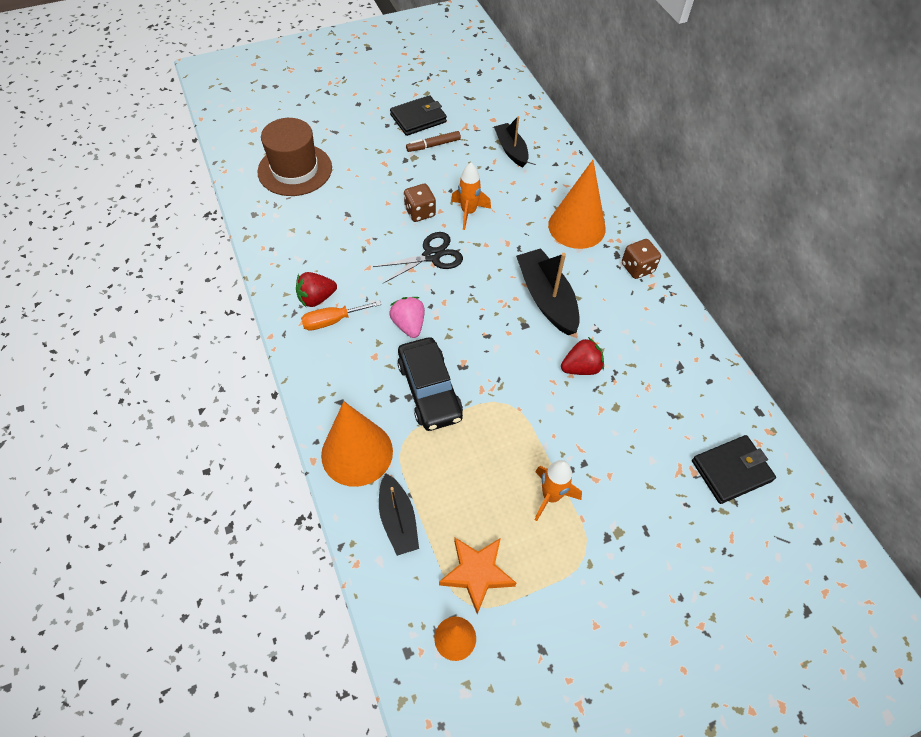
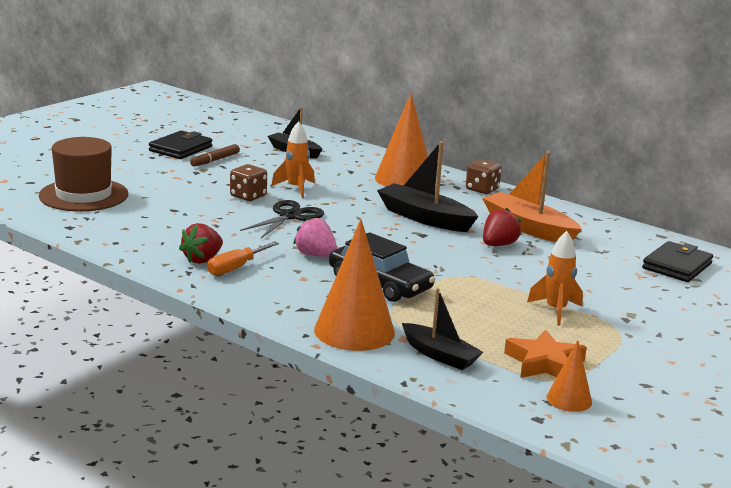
camera: 30 degrees left, 35 degrees down
(632, 349) = (528, 228): none -> orange boat

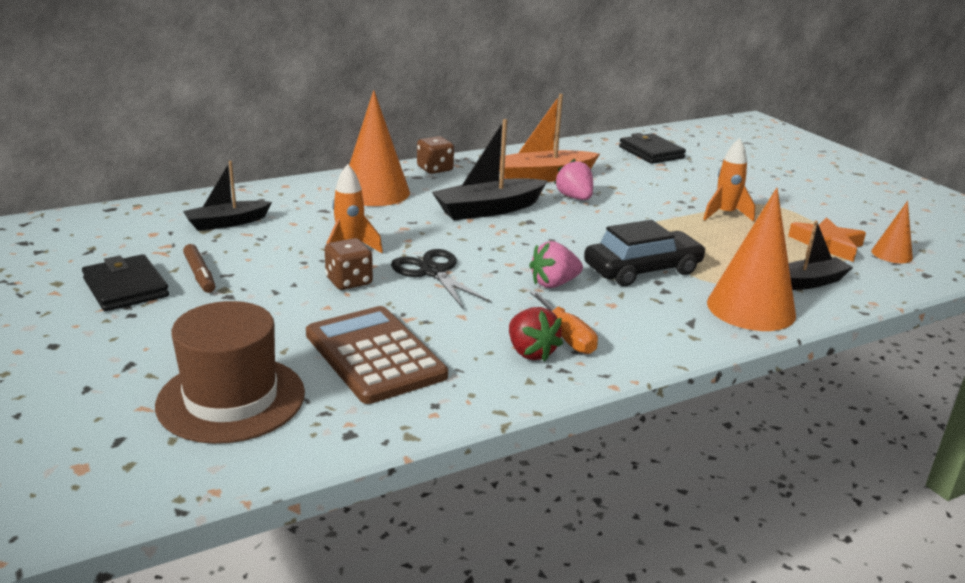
camera: 65 degrees left, 5 degrees up
(159, 218) = (375, 355): none -> brown calculator
(498, 245) = (574, 198): red strawberry -> pink strawberry

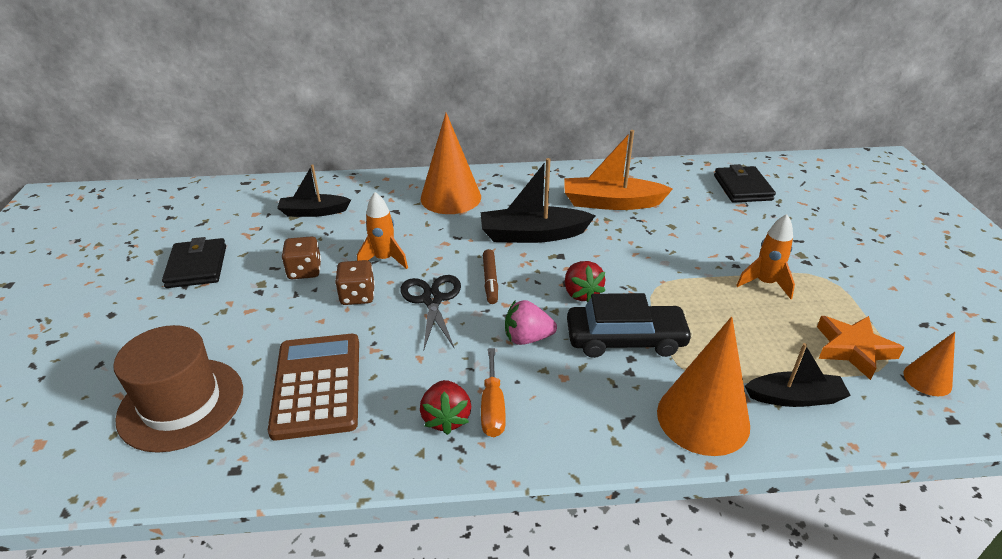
camera: 25 degrees right, 10 degrees up
(200, 274) = (255, 264): brown marker -> brown marker (490, 281)
(435, 169) = (520, 178): brown dice -> brown dice (305, 271)
(574, 198) = (623, 234): pink strawberry -> none
(574, 245) = (581, 293): none -> red strawberry

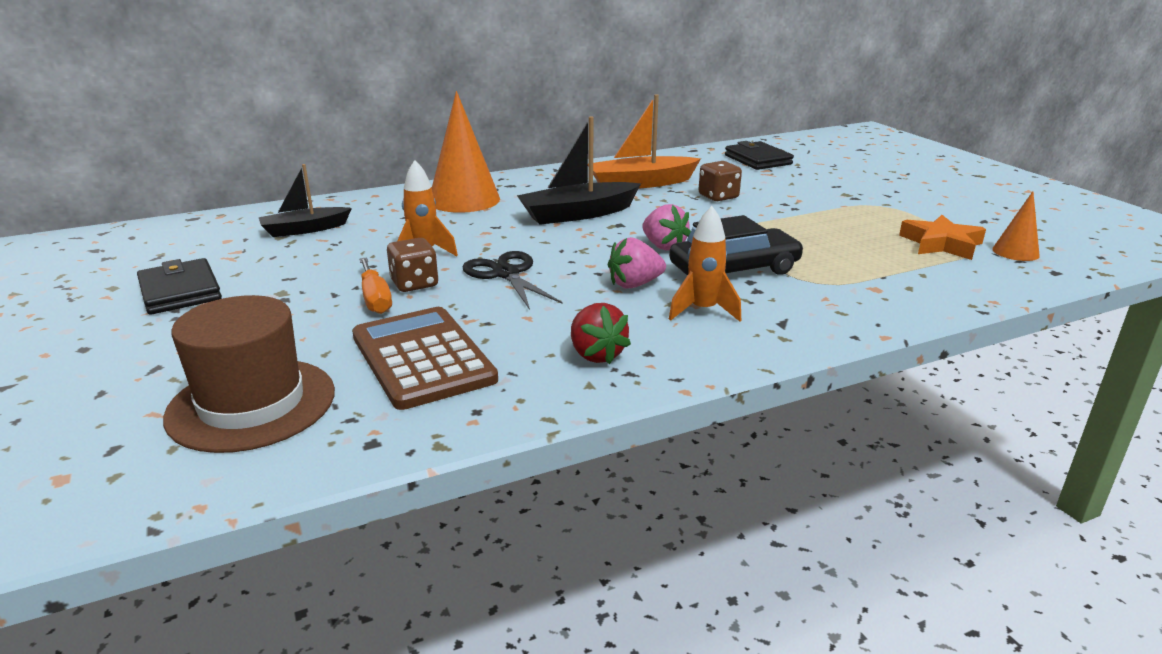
camera: 20 degrees left, 10 degrees down
(305, 271) = (331, 275): brown dice -> brown dice (718, 197)
(490, 281) = (560, 251): brown marker -> none
(492, 408) = (640, 338): orange screwdriver -> orange screwdriver (375, 299)
(581, 293) = (663, 246): red strawberry -> pink strawberry
(703, 418) = (852, 308): orange cone -> none
(765, 283) = (831, 215): orange rocket -> orange rocket (703, 311)
(794, 397) = (919, 281): black boat -> none

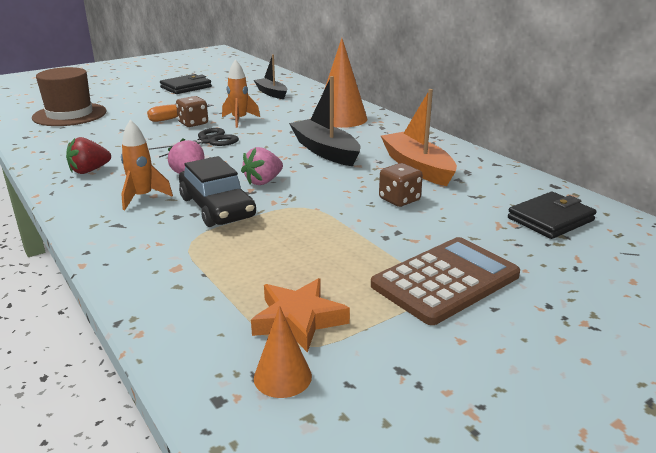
camera: 80 degrees right, 0 degrees up
(422, 358) = (101, 135): brown calculator -> brown calculator (445, 280)

